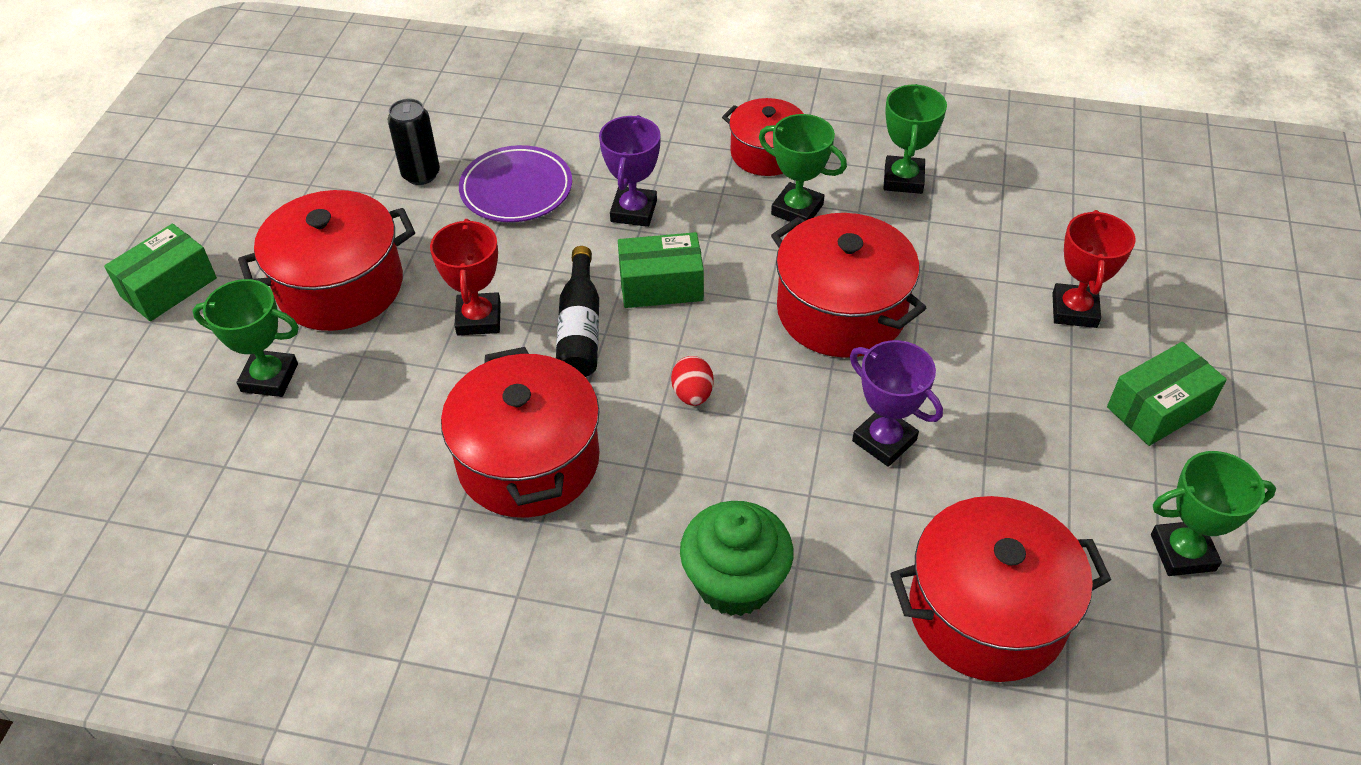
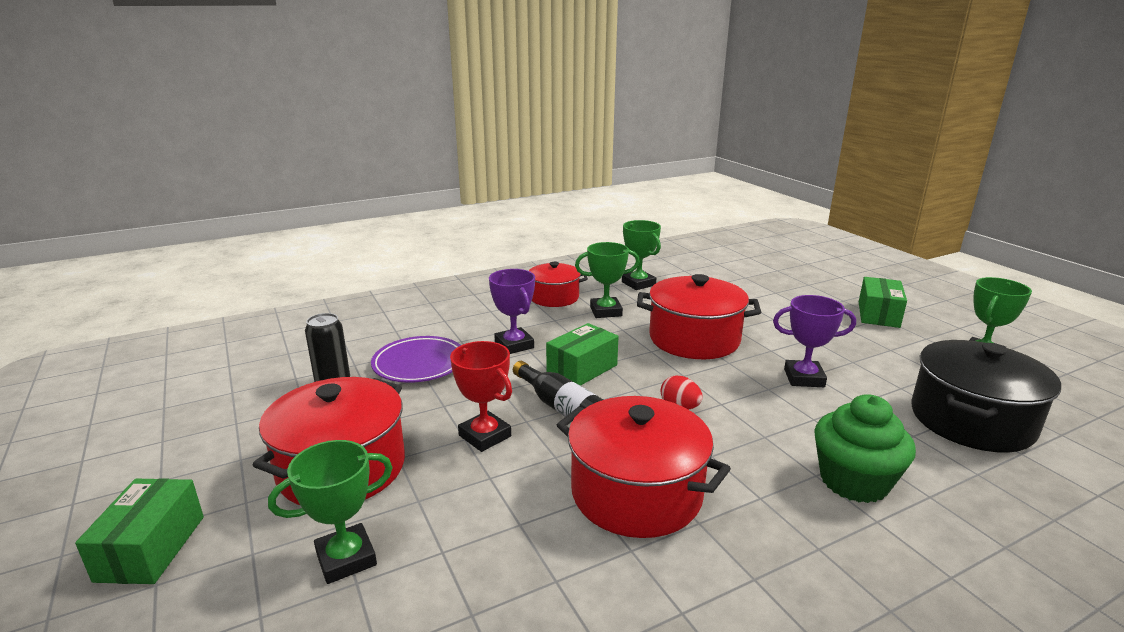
camera: 40 degrees left, 25 degrees down
(987, 612) = (971, 420): red pot -> black pot
(1074, 310) = (788, 298): red trophy -> none

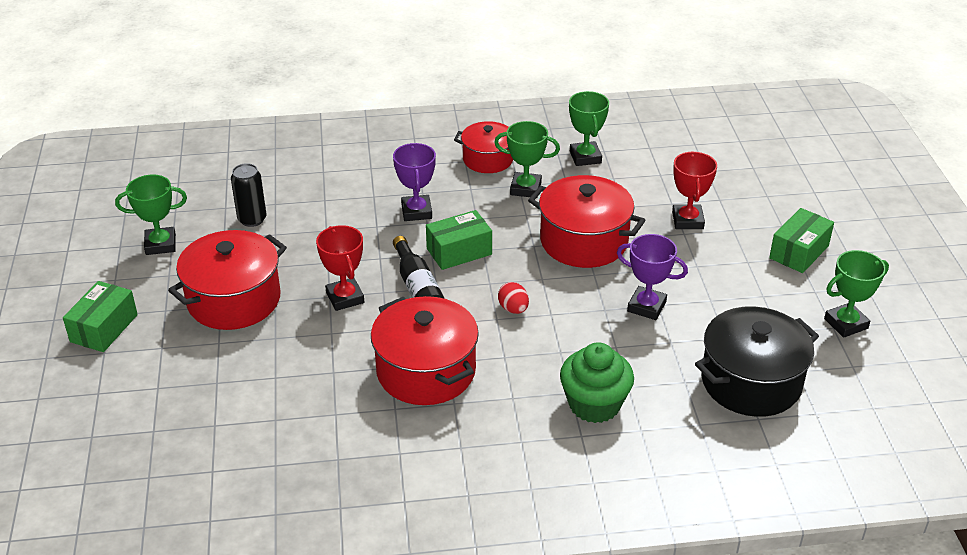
camera: 20 degrees right, 15 degrees up
(346, 558) = (215, 366): green trophy -> green trophy (160, 244)
(419, 364) = (327, 215): purple plate -> none
(766, 309) = (687, 220): none -> red trophy

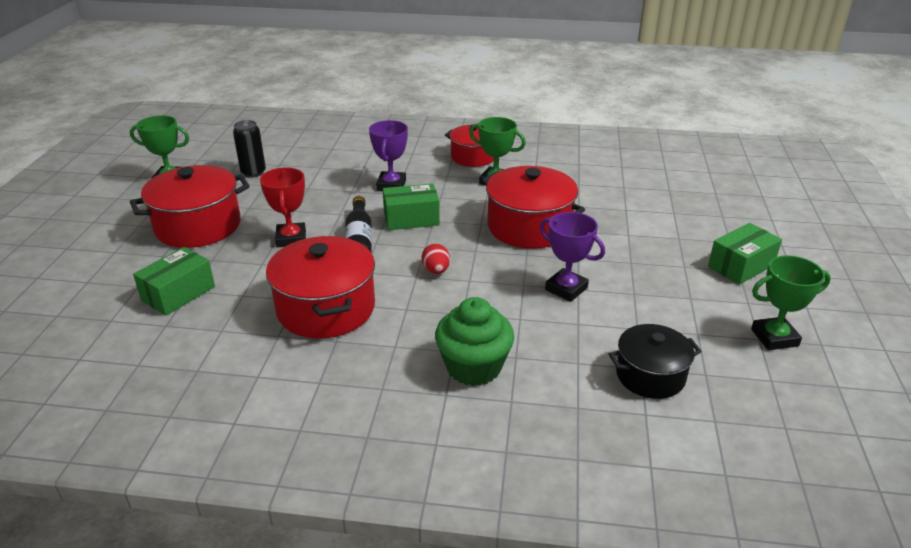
camera: 15 degrees right, 5 degrees down
(104, 328) = (81, 230): green box -> green box (178, 293)
(585, 157) = (560, 166): green trophy -> none
(687, 220) = (636, 225): red trophy -> none
(751, 382) = (650, 375): black pot -> black pot, size x0.63

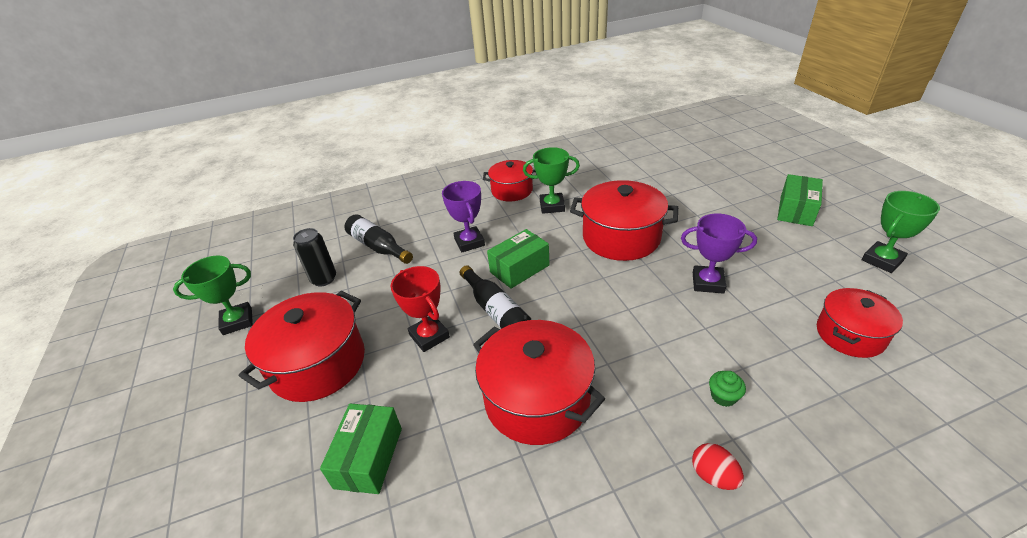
camera: 25 degrees left, 5 degrees up
(315, 164) = (378, 247): none -> black bottle
(436, 270) = (592, 311): red egg -> red egg (713, 476)
(473, 367) = (723, 396): green cupcake -> green cupcake, size x0.44
(650, 375) = (850, 334): black pot -> red pot

